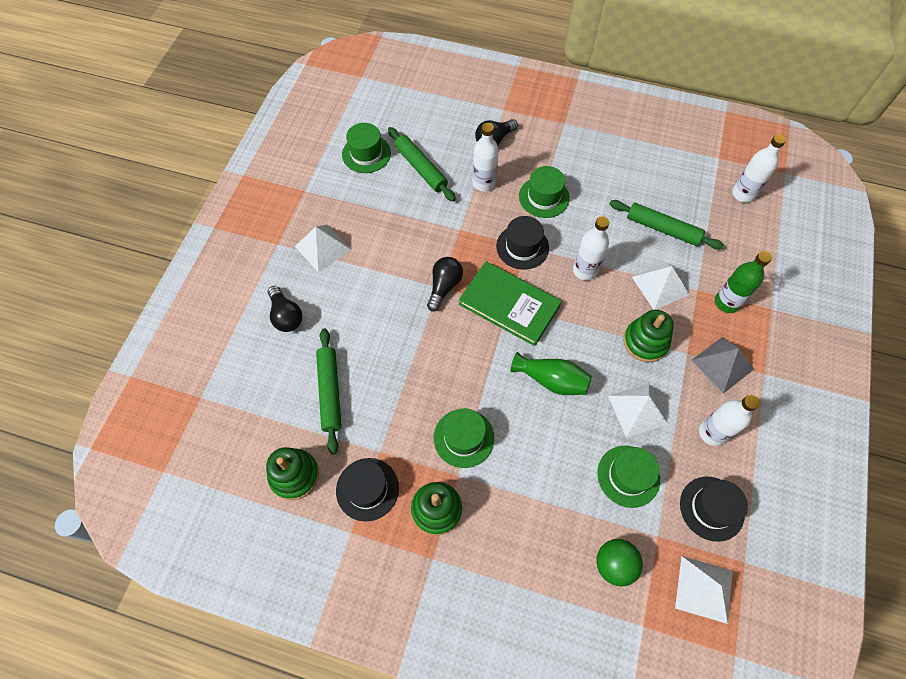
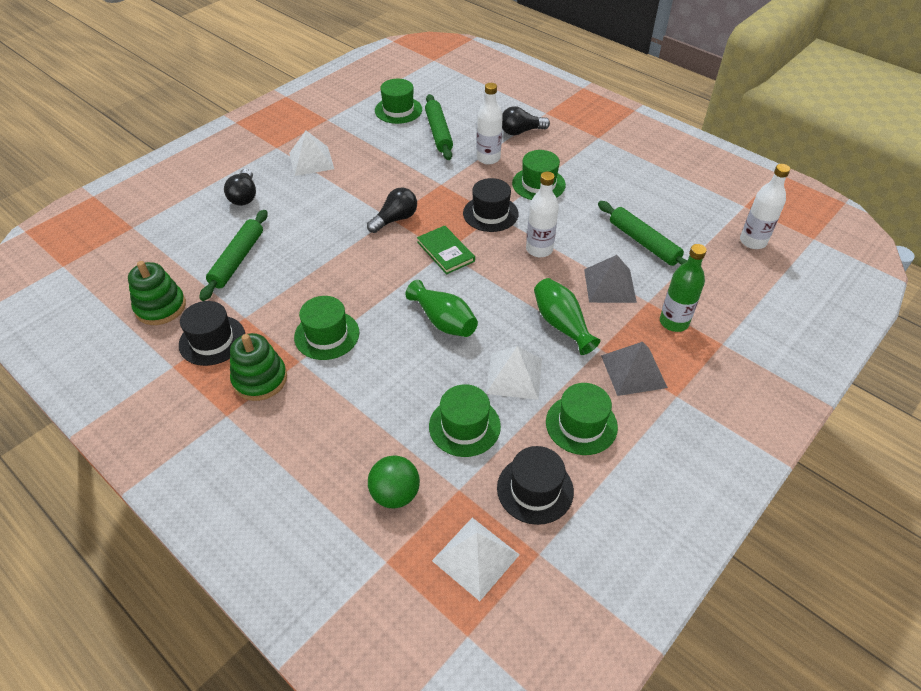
camera: 25 degrees right, 15 degrees down
(509, 305) = (445, 251): green book -> green book, size x0.60
(645, 342) = (561, 324): green stacking toy -> green vase
(660, 286) = (609, 285): white pyramid -> grey pyramid
(712, 433) = (581, 424): white bottle -> green hat

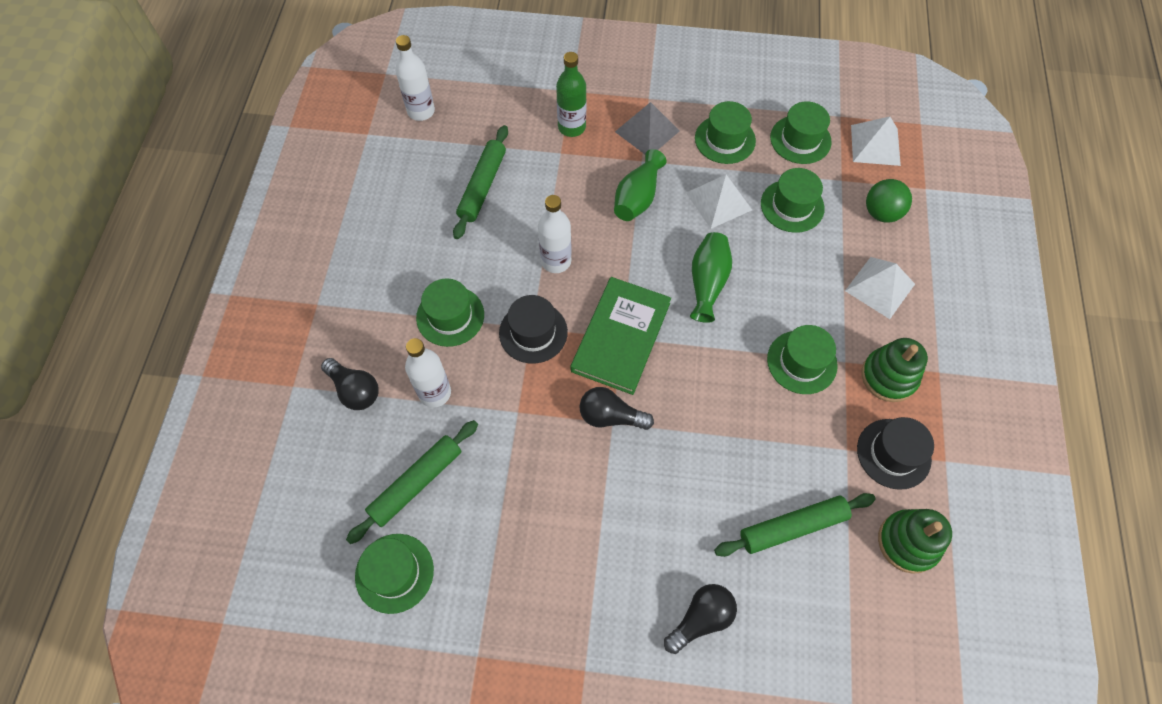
camera: 125 degrees left, 15 degrees up
(311, 161) = (579, 596): white pyramid -> white pyramid (879, 287)
(445, 251) = (621, 337): green book -> green book, size x1.66
(535, 489) = (800, 139): black hat -> green hat
(609, 285) = (562, 186): grey pyramid -> none

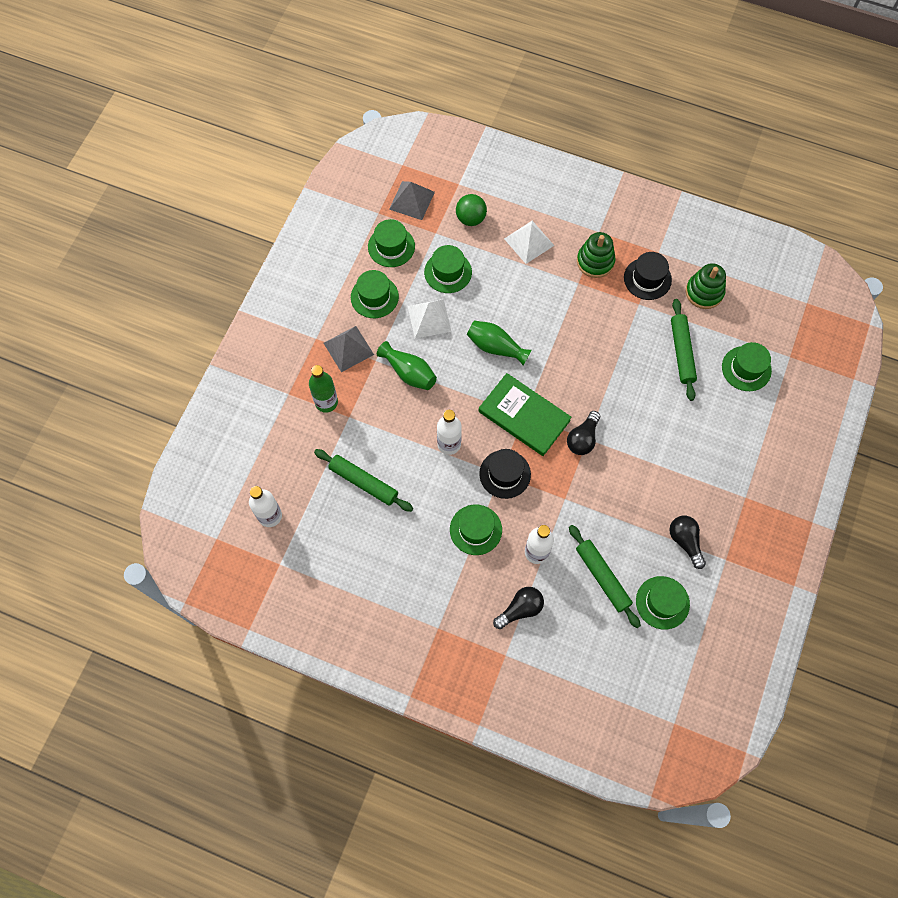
camera: 75 degrees left, 5 degrees up
(701, 619) = (727, 422): black light bulb -> black light bulb (685, 541)
(802, 362) = (572, 308): green hat -> green hat (746, 368)
(875, 145) = (412, 200): white pyramid -> grey pyramid

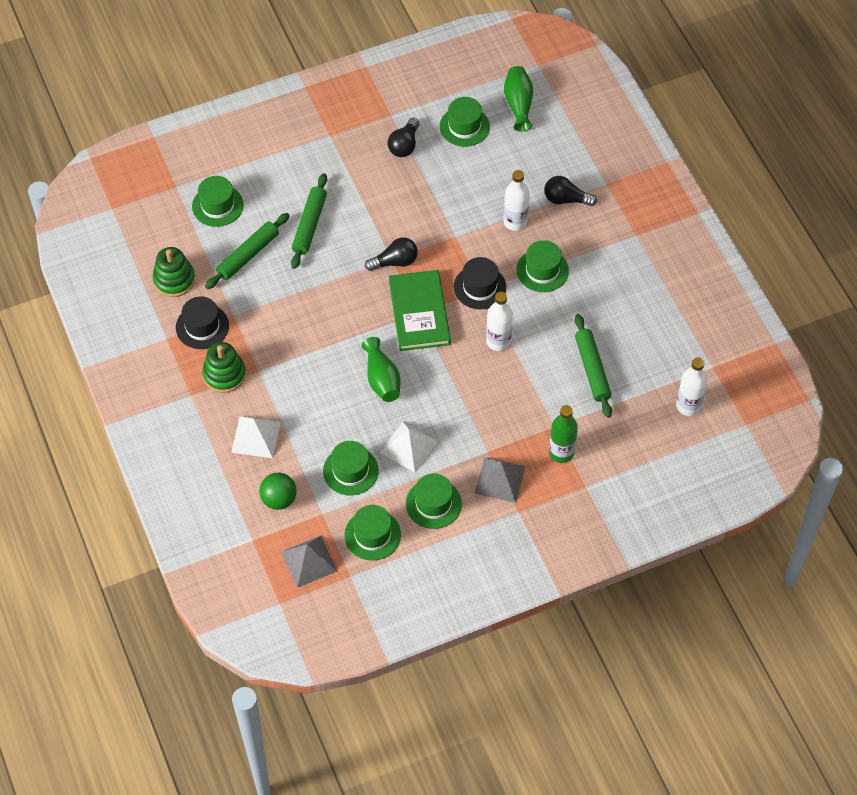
camera: 135 degrees left, 10 degrees down
(409, 373) = (471, 418): green vase -> green vase (518, 104)
(602, 577) = (487, 171): green rolling pin -> green rolling pin (309, 225)

